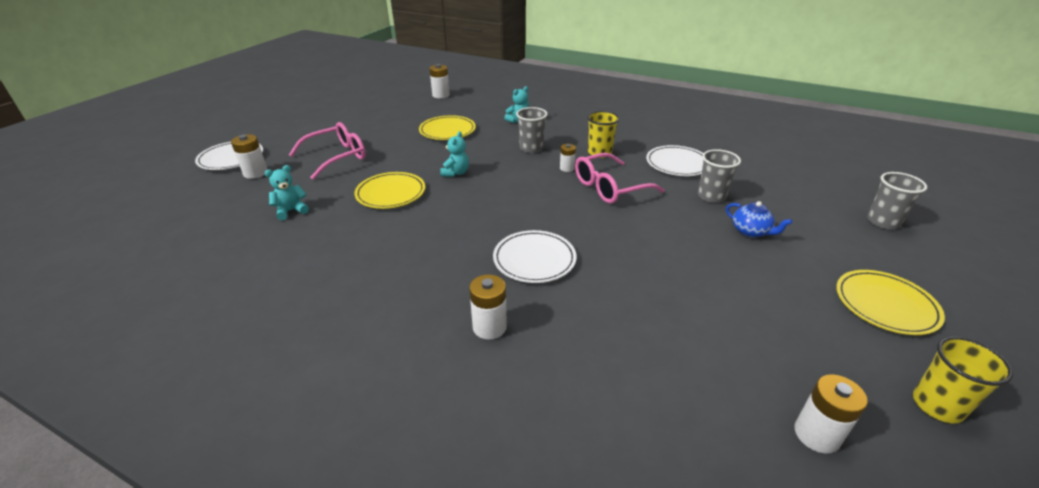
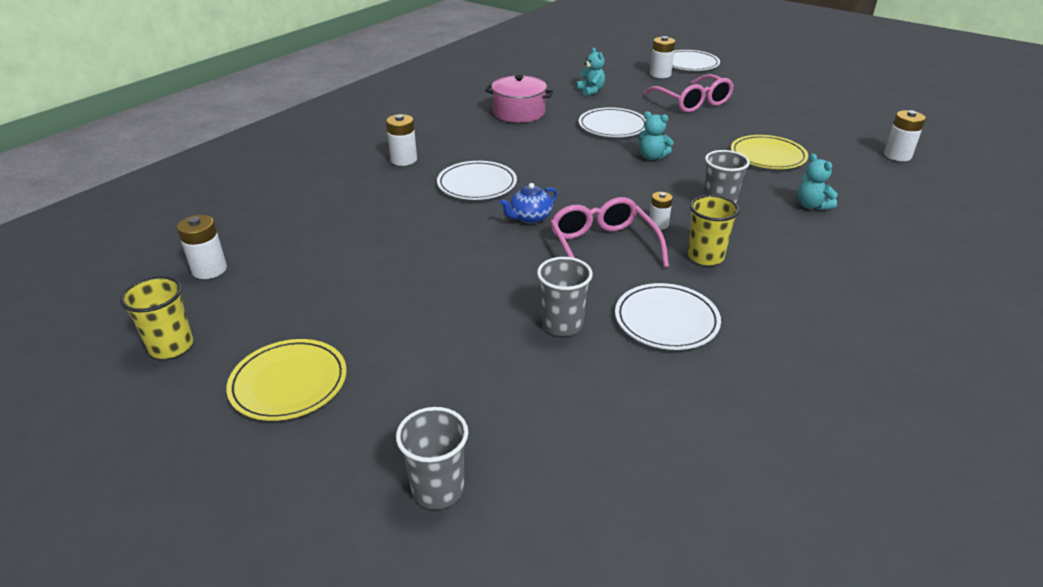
camera: 100 degrees right, 0 degrees up
(348, 254) = (519, 113): none -> pink pot
(391, 193) = (612, 126): yellow plate -> white plate
(751, 231) = (468, 331): blue teapot -> blue teapot (530, 218)

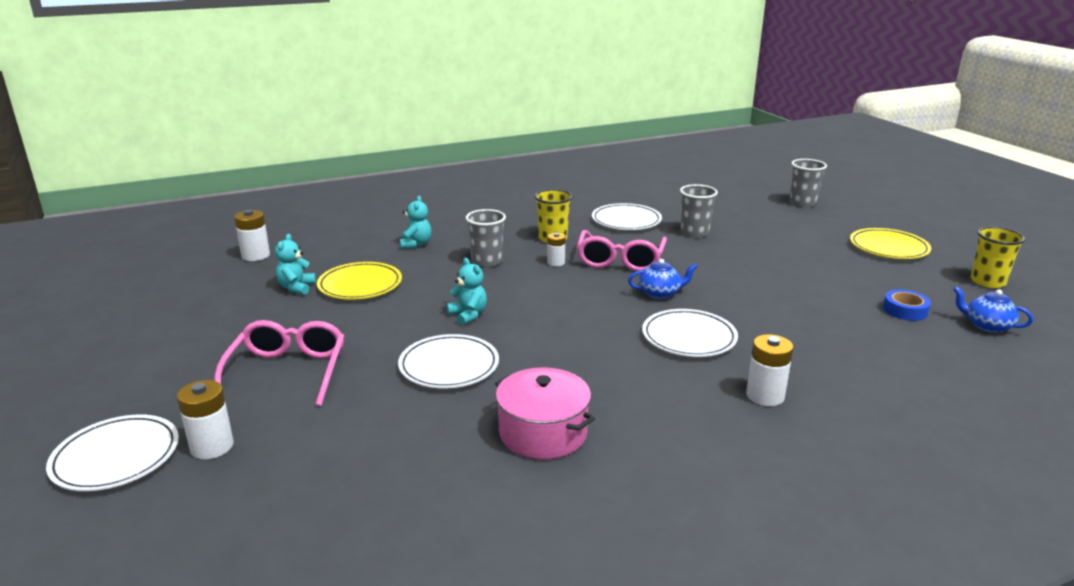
camera: 150 degrees left, 10 degrees down
(209, 269) = (987, 326): white battery -> blue teapot
(289, 266) = (905, 310): none -> blue tape
(591, 91) = (377, 445): turquoise teddy bear -> turquoise teddy bear (296, 288)

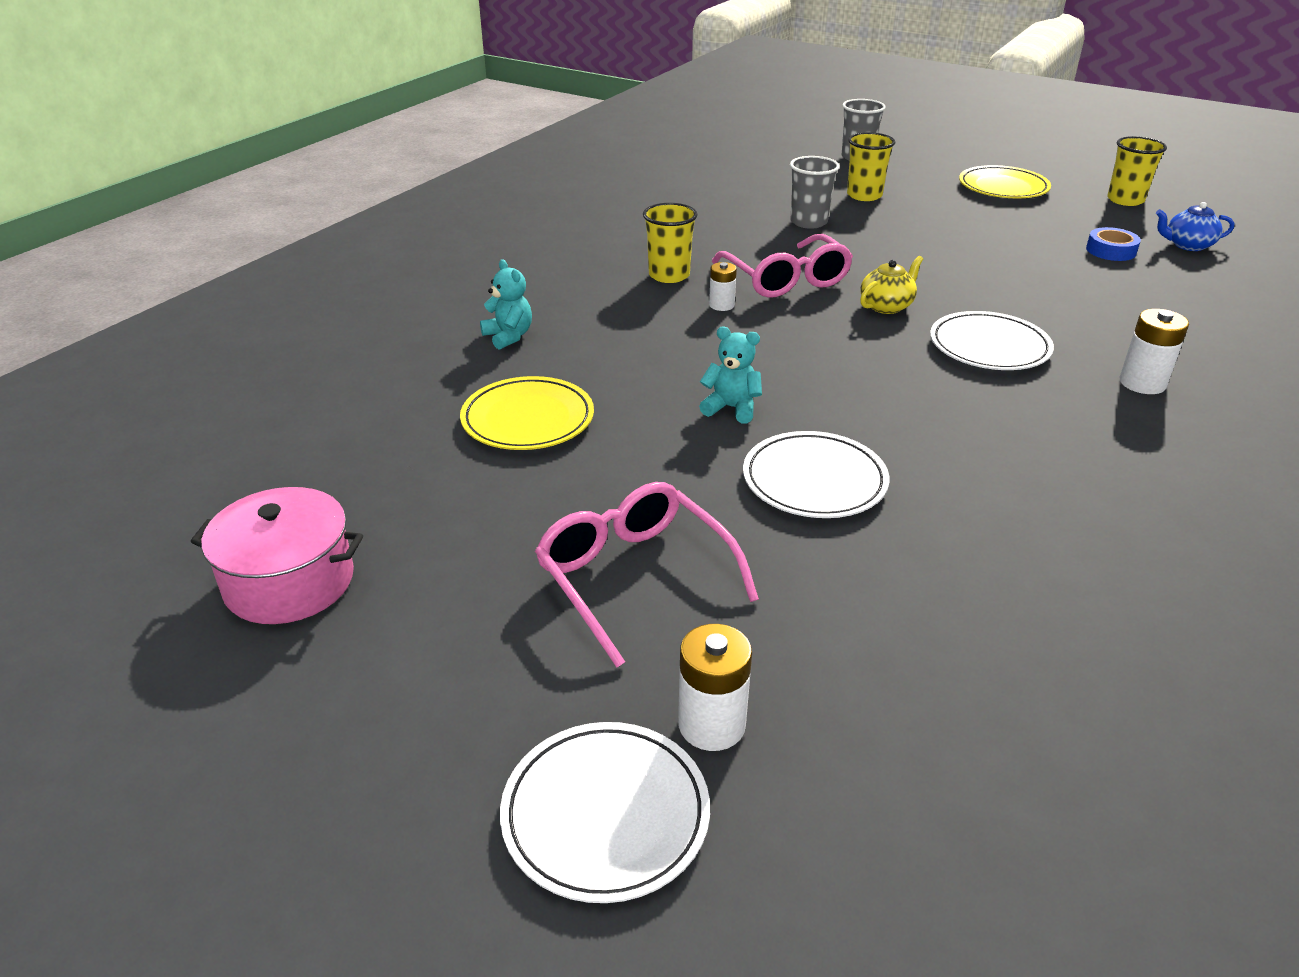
camera: 35 degrees left, 10 degrees up
(255, 255) = (291, 432): white battery -> none
(296, 288) = (442, 456): turquoise teddy bear -> none
(487, 261) = (639, 330): grey cup -> none
(543, 433) = (1031, 513): pink pot -> pink pot (289, 582)
(626, 221) = (715, 228): white plate -> none
(660, 293) = (886, 306): blue teapot -> yellow teapot
(764, 227) = (864, 195): none -> yellow cup

